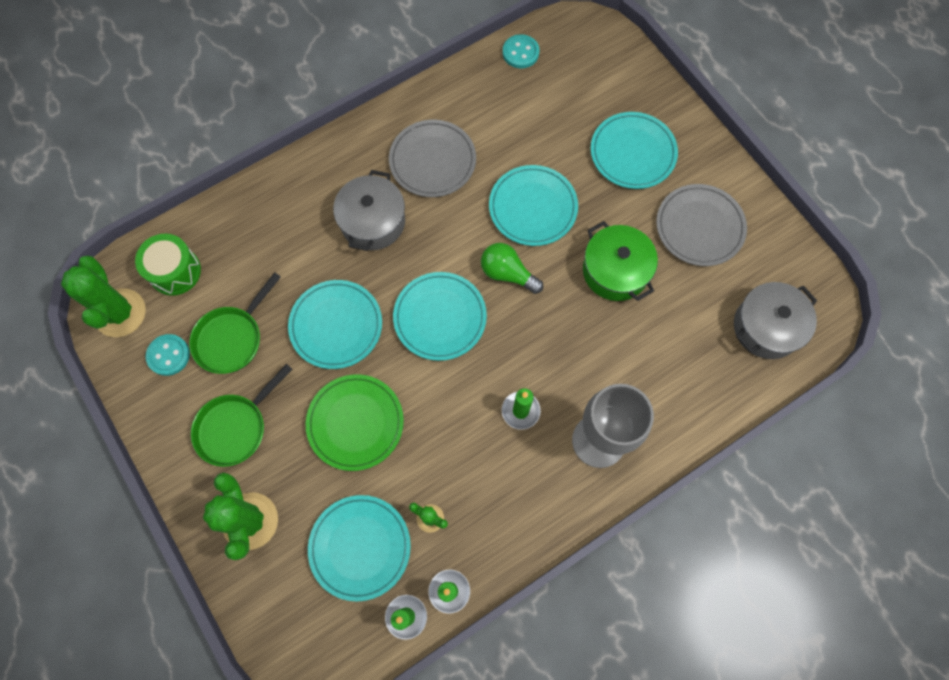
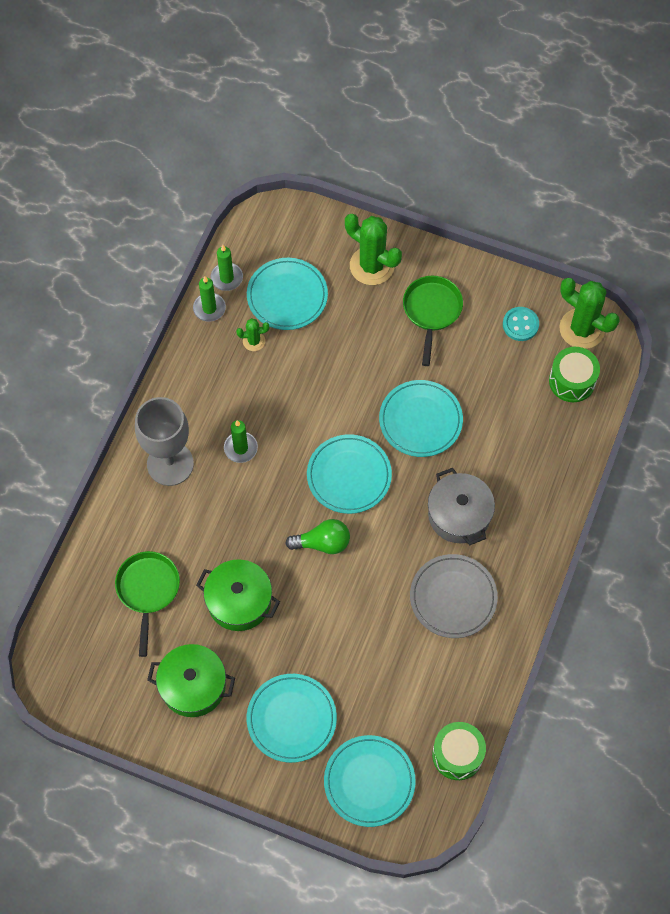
camera: 145 degrees right, 5 degrees down
(232, 338) = (487, 364): green pan -> green pan (148, 590)
(355, 423) = (352, 366): green plate -> none
(520, 53) = (457, 754): turquoise button -> green drum
(533, 207) = (341, 611): turquoise plate -> turquoise plate (369, 782)
(699, 227) = (193, 686): grey plate -> green pot
(766, 327) = (91, 632): grey pot -> none

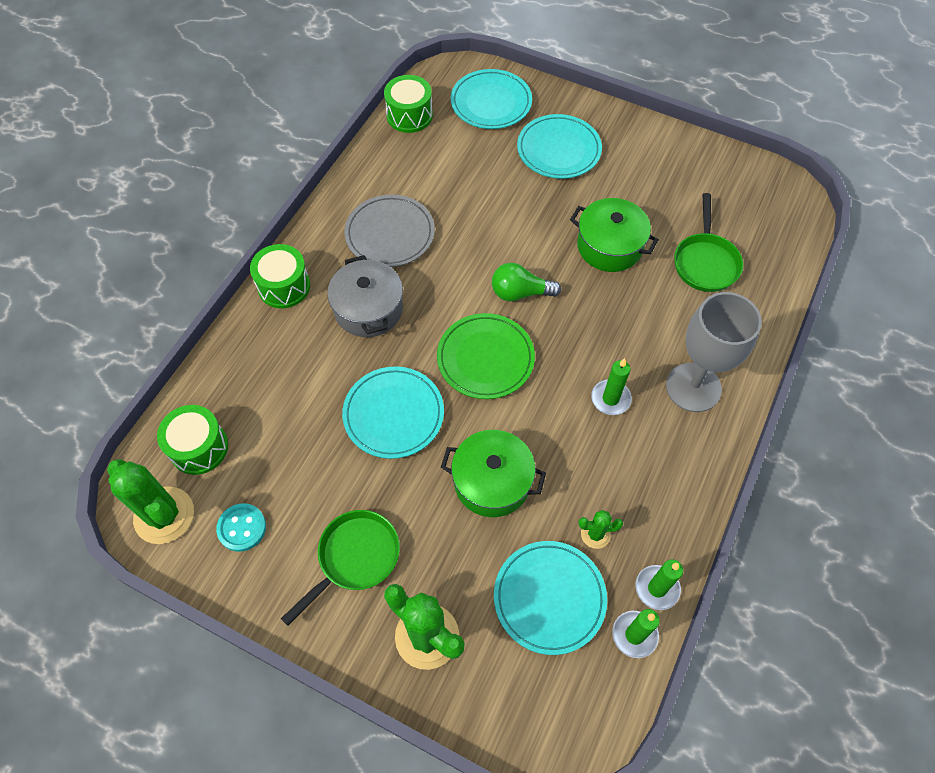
camera: 175 degrees left, 5 degrees down
(193, 686) = (652, 180): green pot -> green pot (492, 481)
(349, 476) = (485, 358): turquoise plate -> green plate
(431, 311) = (355, 558): green pan -> green pan turned 150 degrees counterclockwise
(541, 532) = (284, 286): none -> green drum

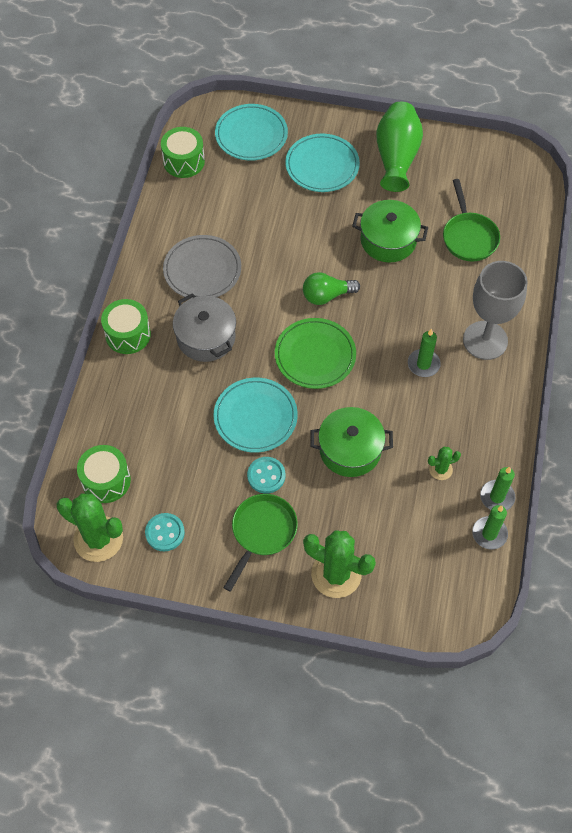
camera: 15 degrees left, 0 degrees up
(383, 488) = (266, 476): none -> turquoise button
(549, 598) = (419, 524): turquoise plate -> none
(645, 158) = (396, 157): none -> green vase

